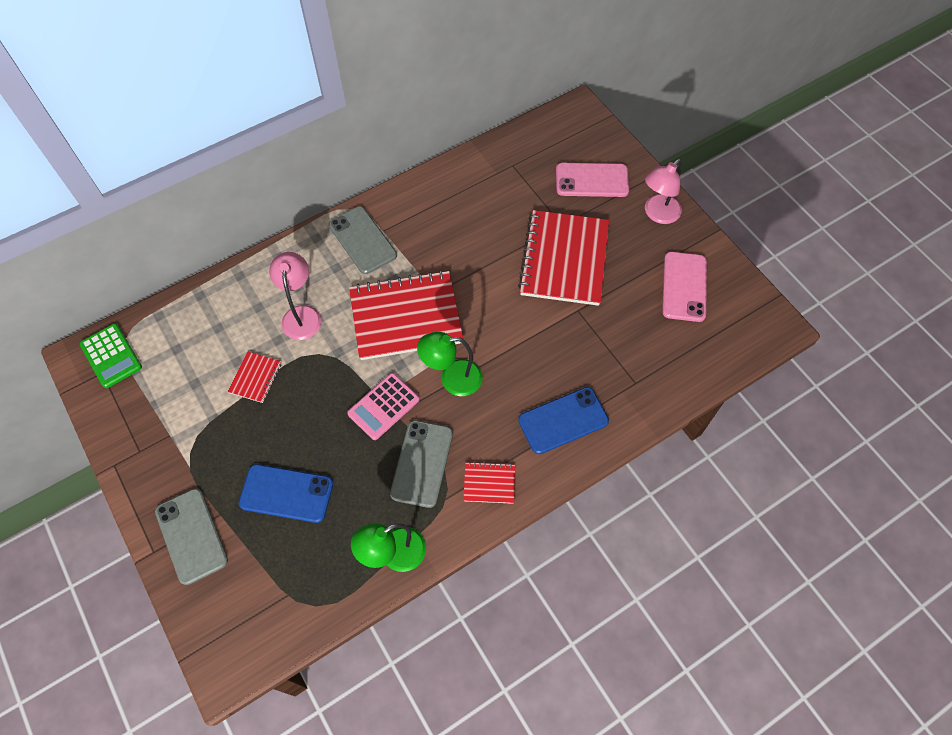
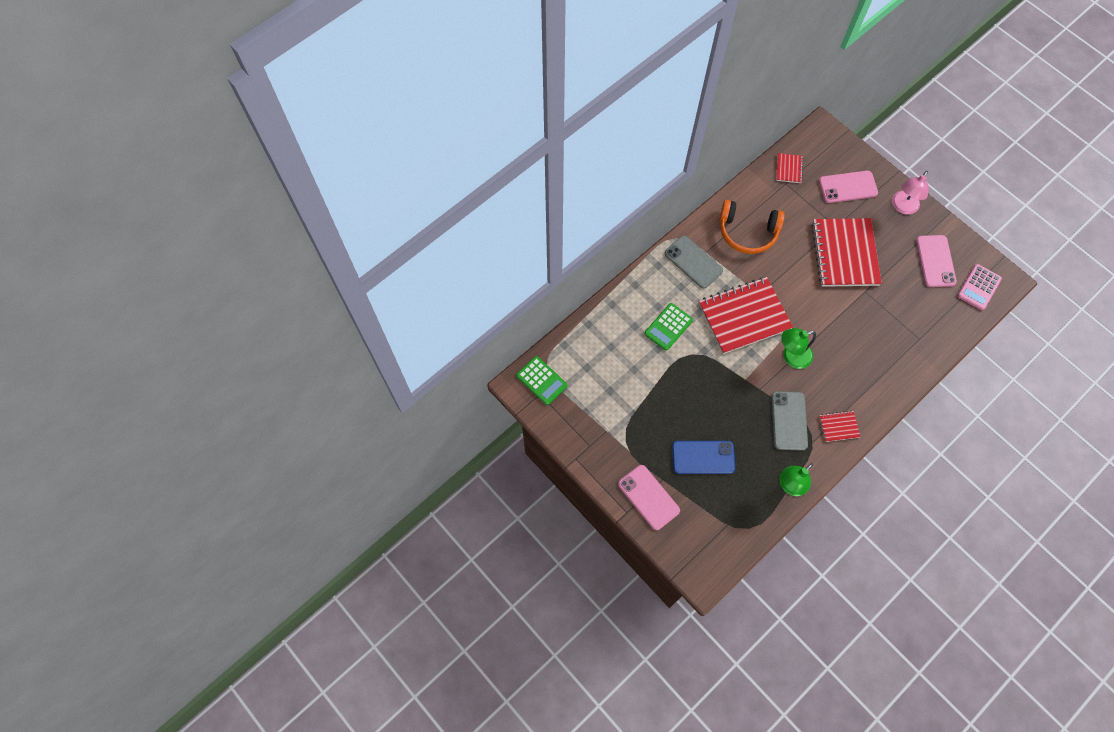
camera: 10 degrees left, 5 degrees up
(191, 536) = (648, 497): grey phone -> pink phone
(255, 378) = (652, 379): red notebook -> red notebook (789, 169)
(301, 315) = (668, 327): pink lamp -> green calculator
(383, 406) = (749, 385): pink calculator -> pink calculator (979, 287)
(444, 215) = (747, 232): none -> orange headphones
(563, 420) = (876, 374): blue phone -> none

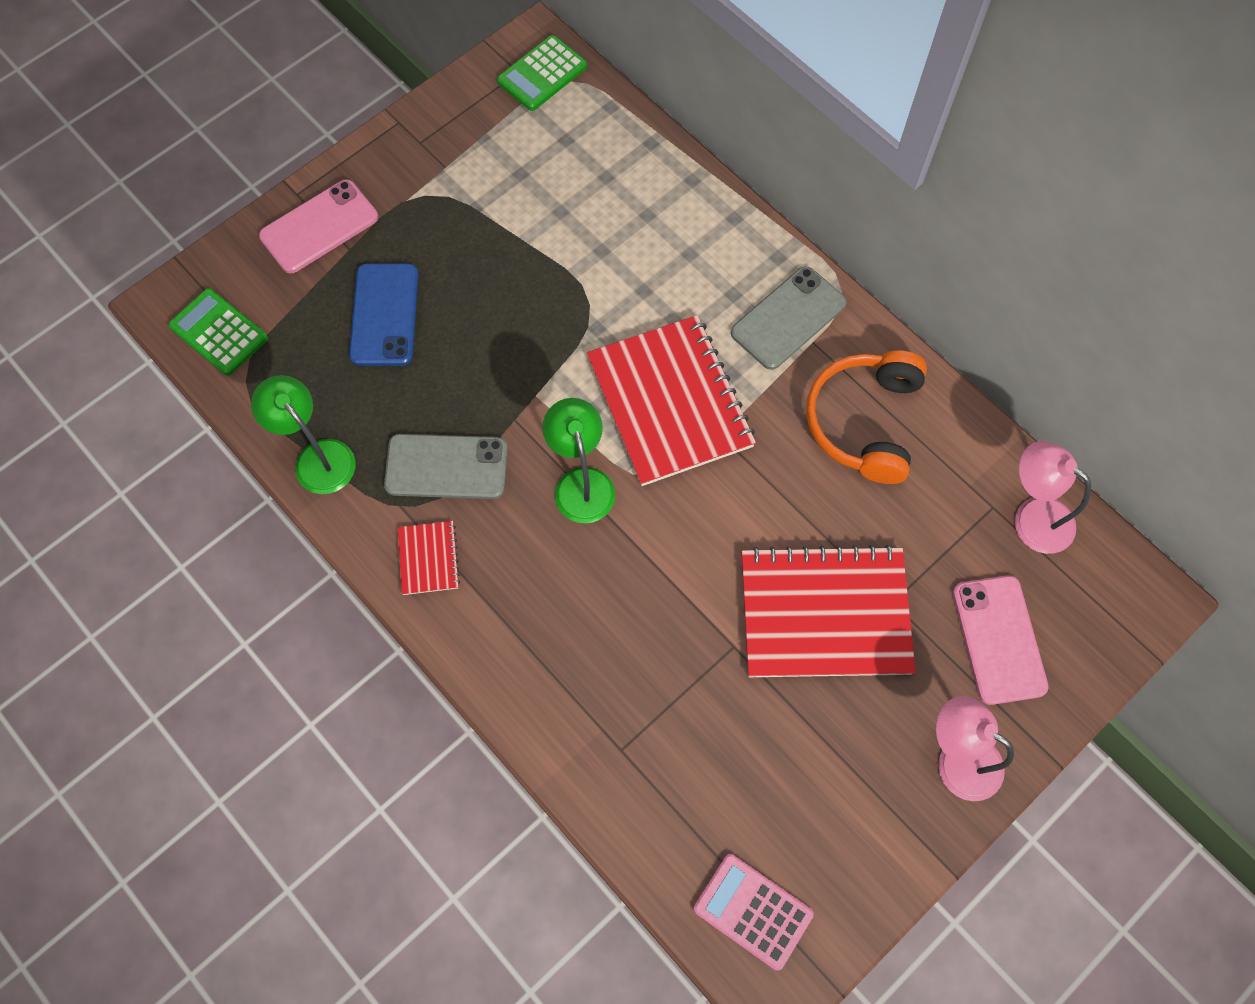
camera: 90 degrees right, 0 degrees up
(668, 327) = (646, 269): green calculator -> green calculator (219, 332)
(789, 169) = (1032, 517): red notebook -> pink lamp
(935, 261) = (817, 816): pink phone -> none

